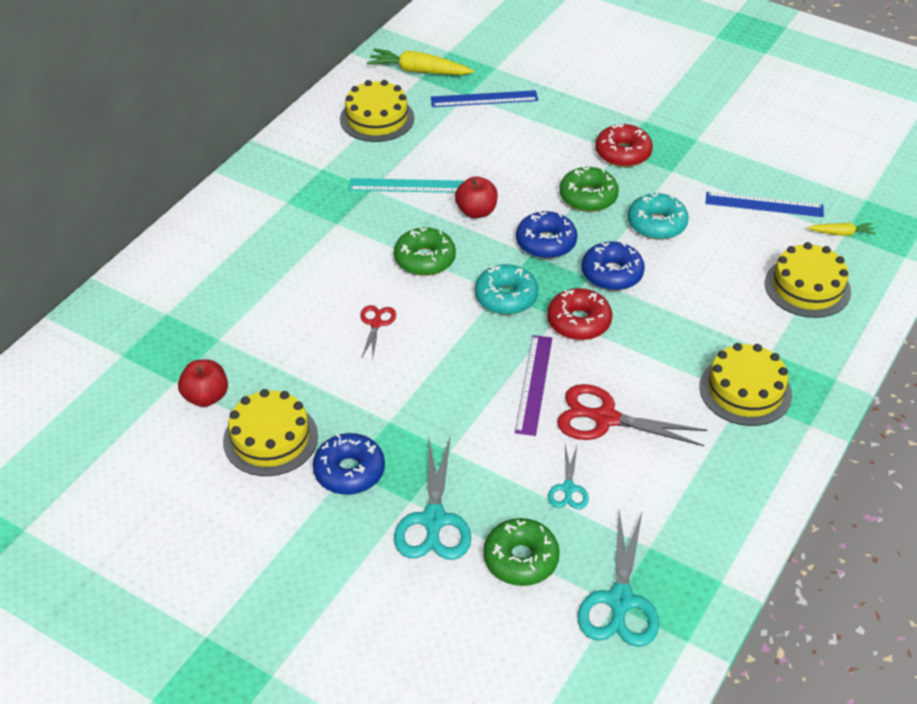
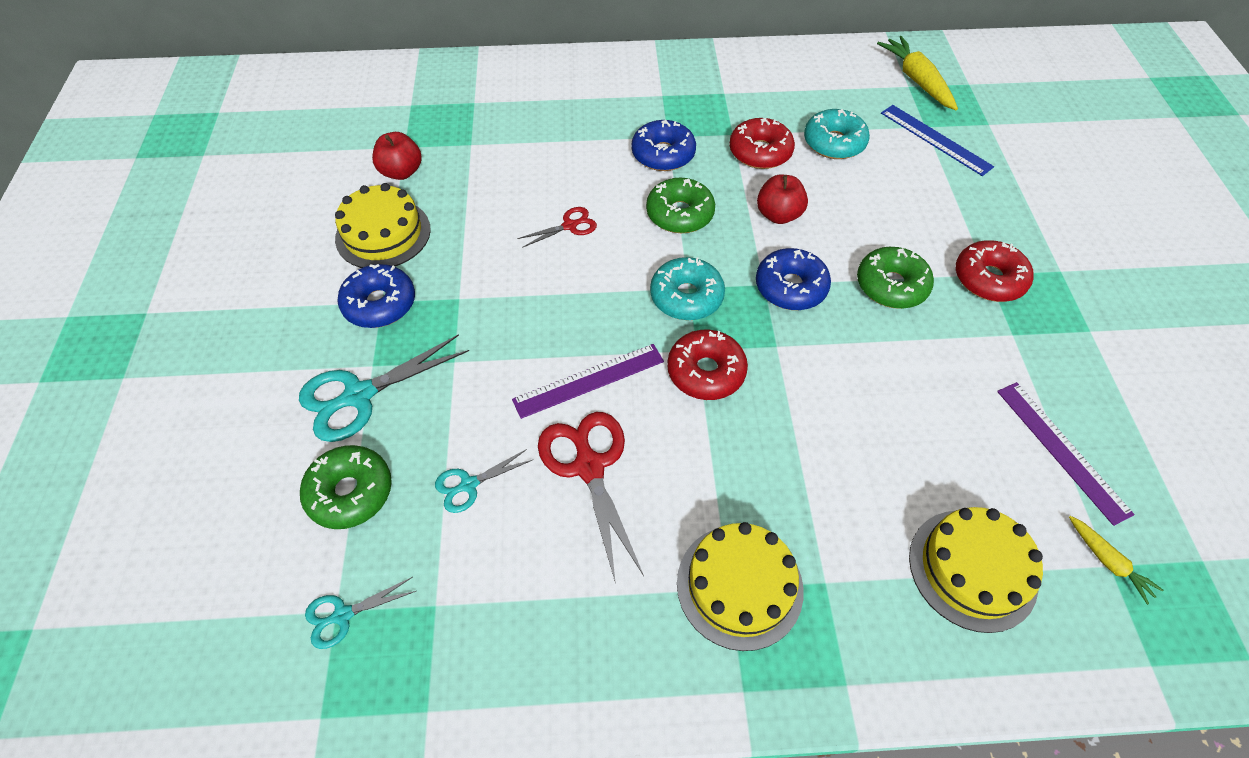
camera: 55 degrees right, 10 degrees up
(377, 118) = (823, 89): yellow cake -> none
(406, 186) = (760, 152): turquoise ruler -> red donut
(612, 274) = (801, 363): blue donut -> blue donut (663, 154)
(620, 601) = (343, 615): turquoise scissors -> turquoise scissors, size x0.54
(656, 224) = (915, 363): turquoise donut -> turquoise donut (834, 143)
(764, 204) = (1061, 450): blue ruler -> purple ruler

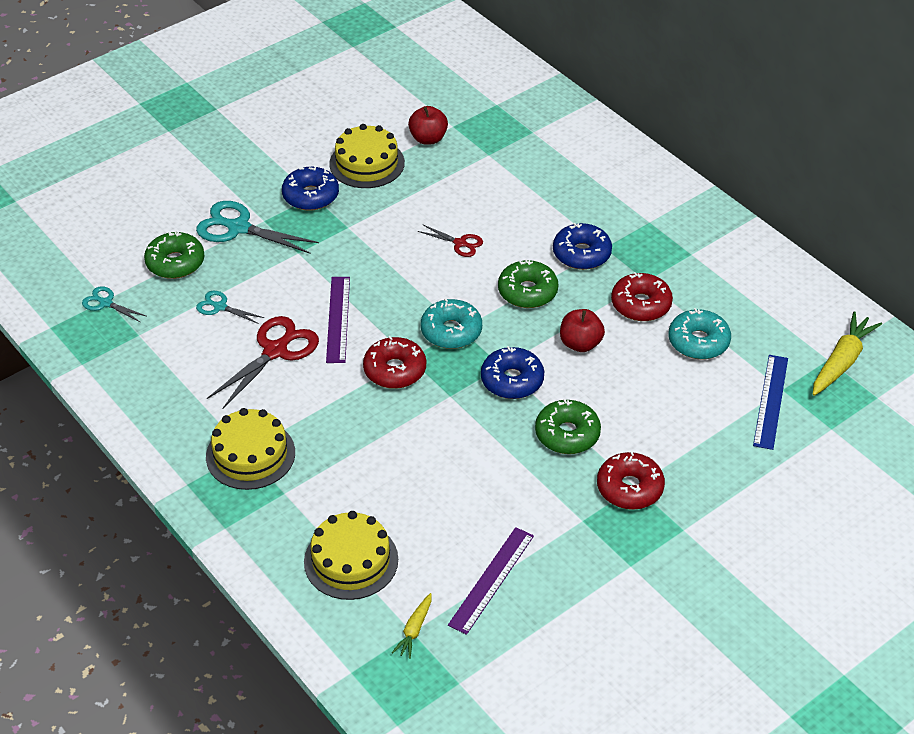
camera: 55 degrees right, 10 degrees down
(589, 380) = (338, 319): purple ruler -> purple ruler turned 60 degrees clockwise

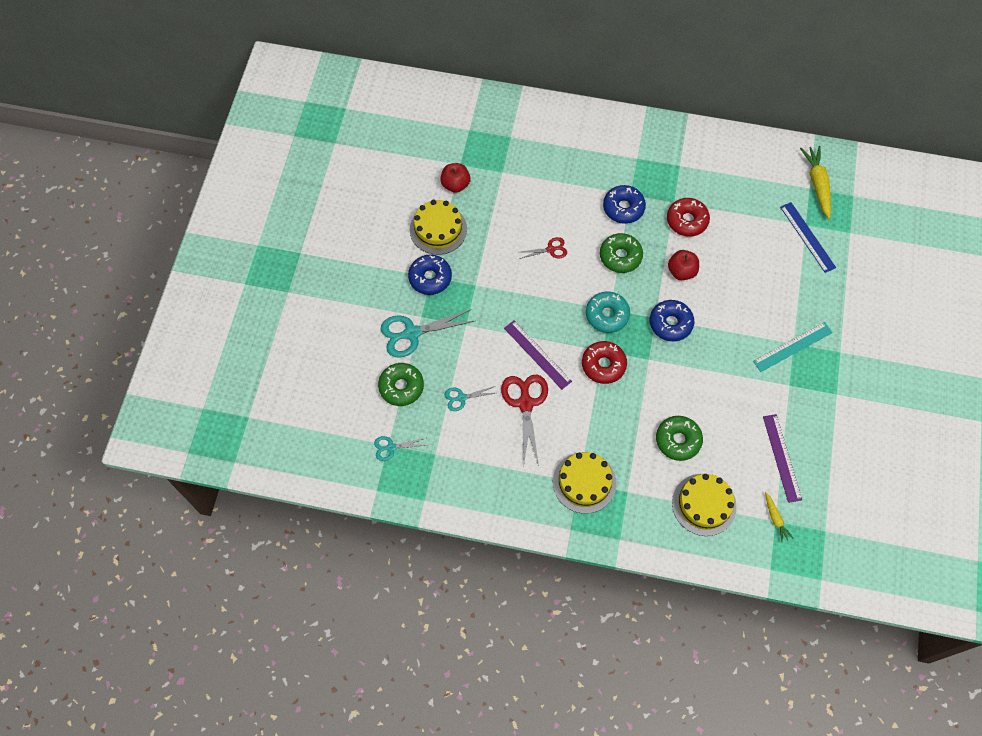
camera: 40 degrees left, 20 degrees up
(567, 434) = (731, 337): green donut -> green donut (678, 440)
(629, 488) = (792, 346): red donut -> turquoise ruler
(698, 342) = (738, 224): turquoise donut -> none

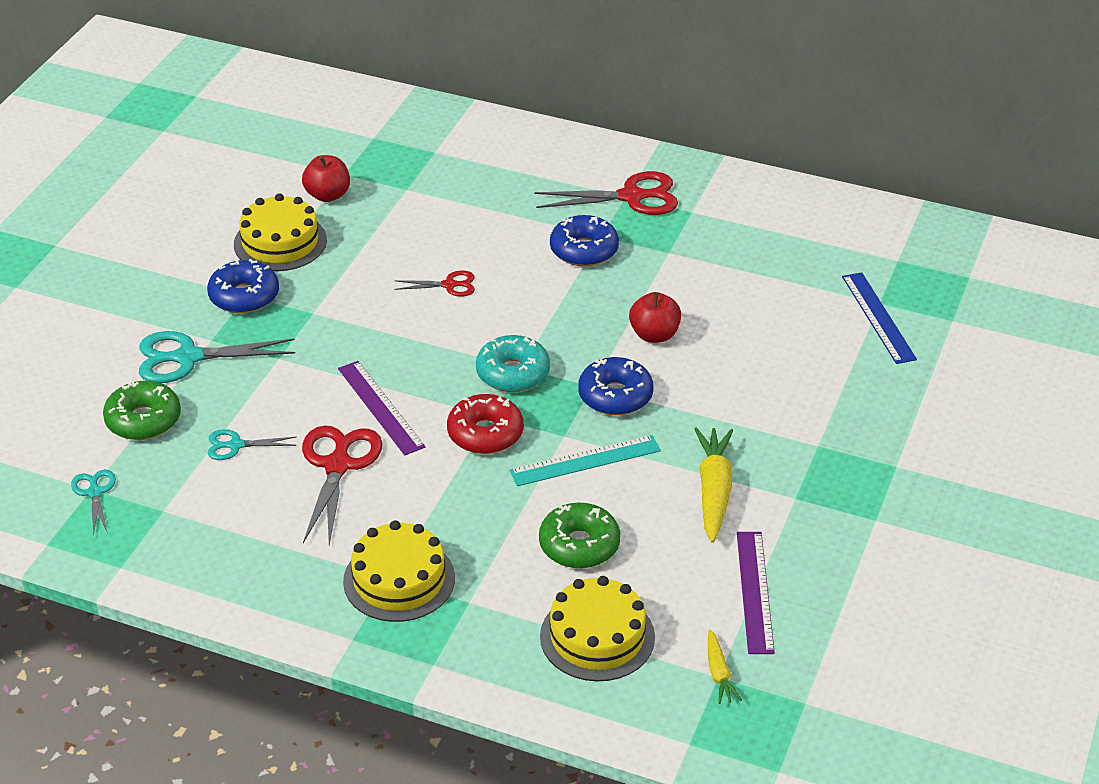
camera: 10 degrees right, 25 degrees down
(391, 447) = (95, 492): turquoise scissors -> turquoise scissors turned 75 degrees clockwise
(620, 256) = (559, 306): green donut -> none
(640, 158) = (631, 197): none -> red scissors
(687, 221) = (682, 276): red donut -> none
(792, 346) = (815, 449): turquoise ruler -> turquoise ruler (585, 461)
(817, 184) = (912, 257): yellow carrot -> yellow carrot (713, 491)

